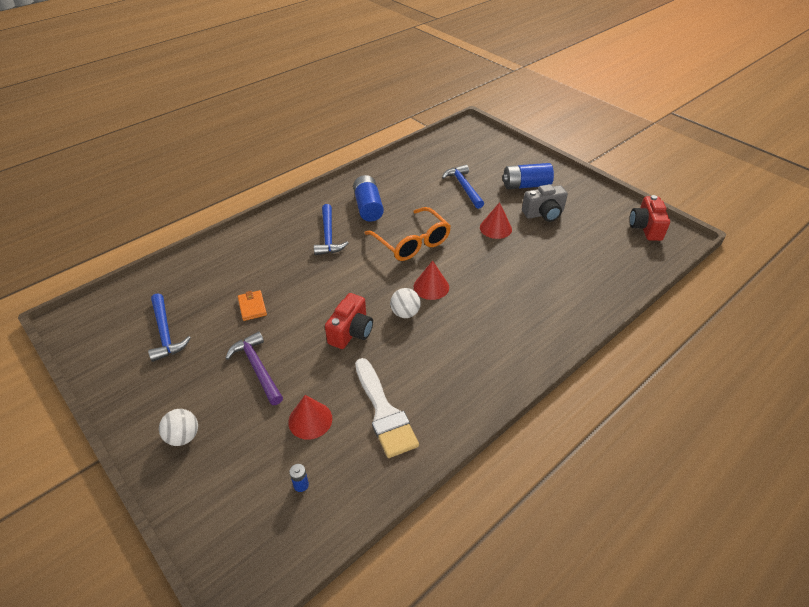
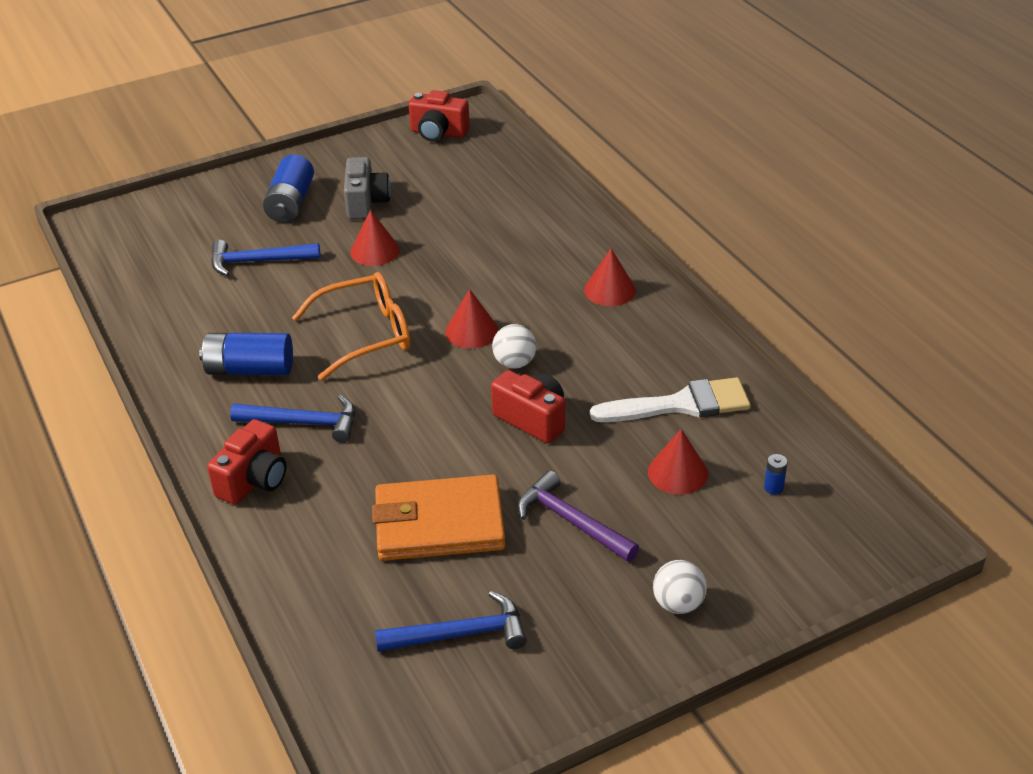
camera: 75 degrees left, 5 degrees down
(252, 307) = (439, 523): orange wallet -> orange wallet, size x2.24
(257, 368) = (571, 521): purple hammer -> purple hammer turned 60 degrees clockwise
(281, 230) = (254, 480): none -> red camera
(504, 350) = (610, 290): none -> red cone

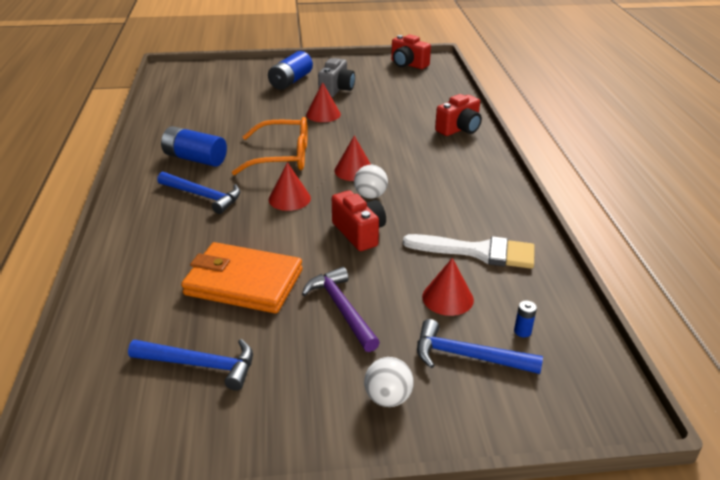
camera: 20 degrees right, 5 degrees down
(254, 480) = (144, 221): red camera -> red camera (459, 129)
(258, 261) = (247, 105): blue hammer -> blue hammer (468, 356)
(610, 290) = (468, 168): red cone -> red cone (289, 199)

